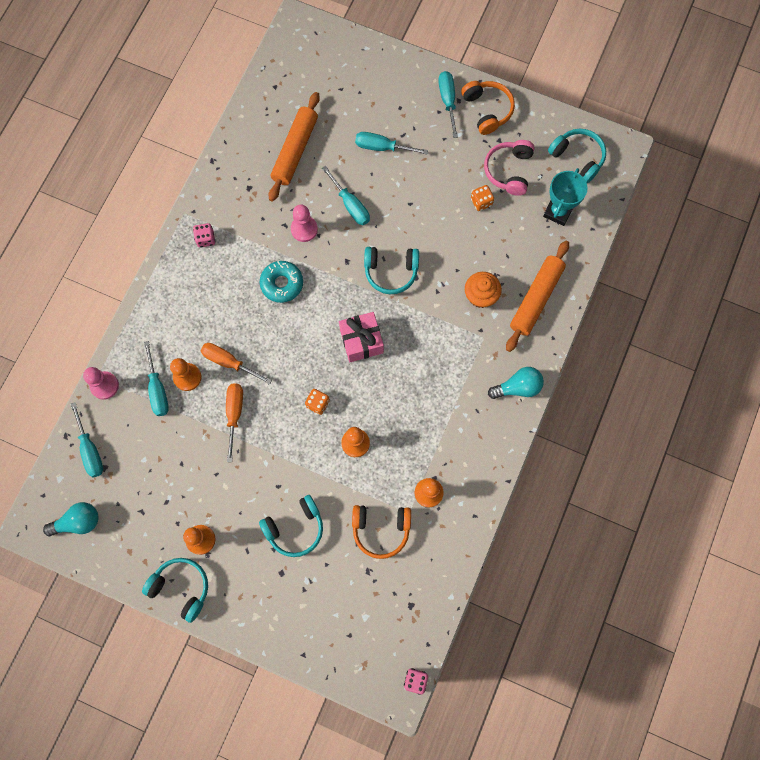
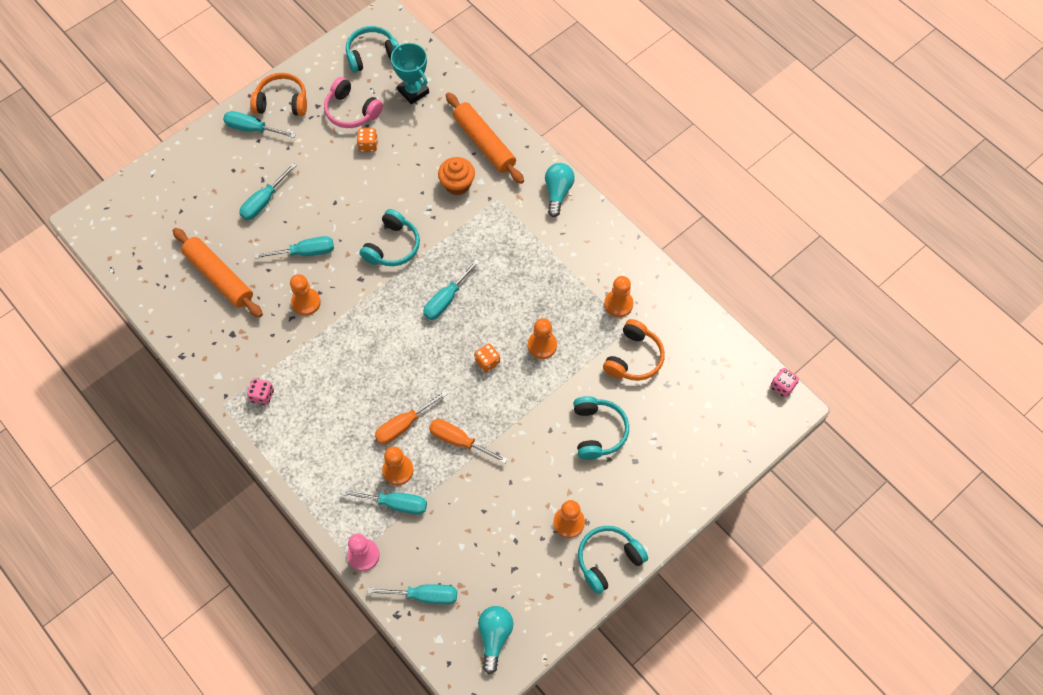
camera: 65 degrees left, 10 degrees down
(282, 284) = (350, 345): turquoise donut -> none
(304, 229) = (306, 302): pink pawn -> orange pawn
(361, 341) = (446, 299): pink gift -> turquoise screwdriver

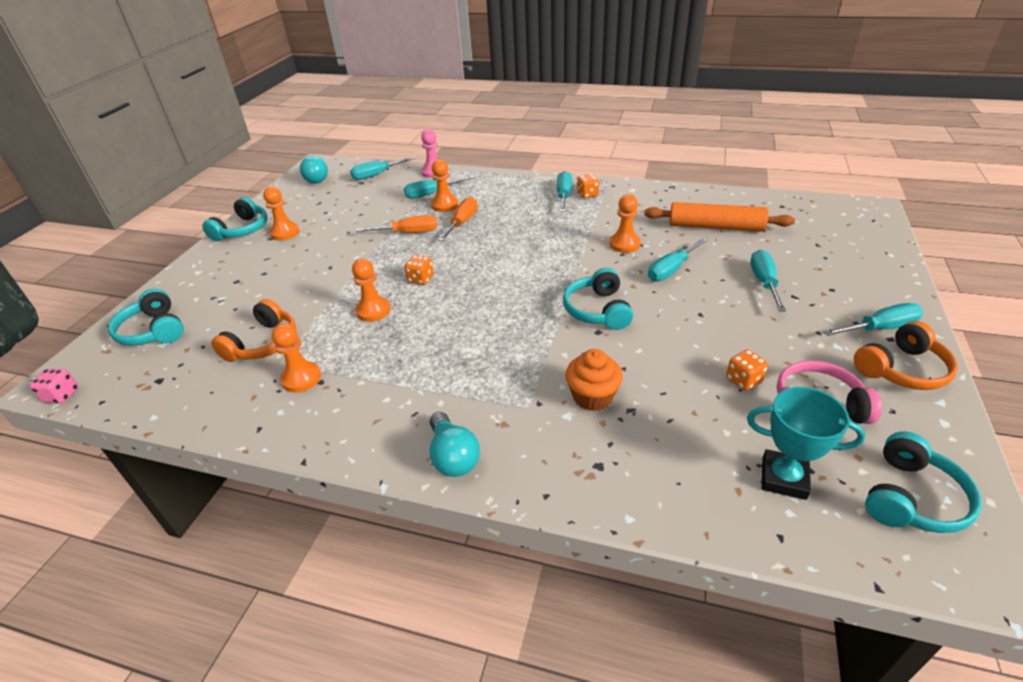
camera: 150 degrees right, 25 degrees down
(262, 395) = (587, 194): pink dice -> orange dice
(446, 299) = (500, 299): turquoise screwdriver -> turquoise screwdriver (564, 196)
(484, 143) = (609, 464): orange rolling pin -> none
(598, 431) = (282, 283): turquoise headphones -> turquoise headphones (153, 331)
(634, 358) = (263, 343): orange headphones -> orange headphones turned 150 degrees counterclockwise

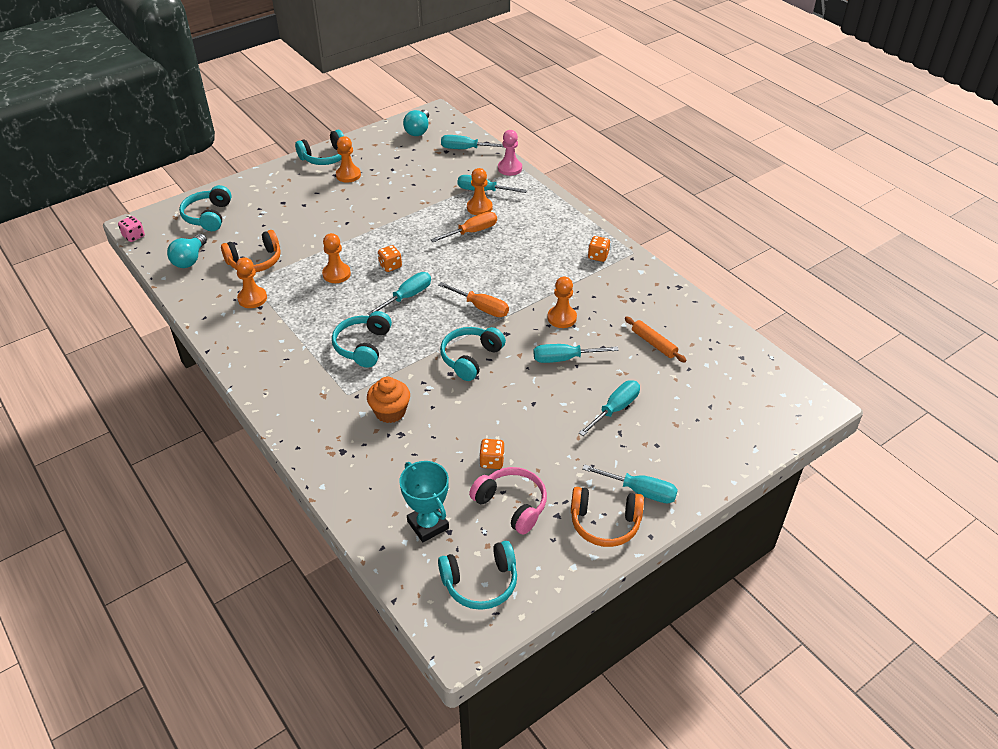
camera: 35 degrees right, 5 degrees up
(408, 233) = (426, 220): orange screwdriver -> orange screwdriver (481, 308)
(453, 456) = (277, 396): turquoise light bulb -> turquoise light bulb (190, 259)
(484, 355) = (363, 346): none -> turquoise headphones
(564, 196) = (578, 247): turquoise screwdriver -> turquoise screwdriver (407, 296)
(715, 227) = (653, 343): orange rolling pin -> orange rolling pin, size x0.57

